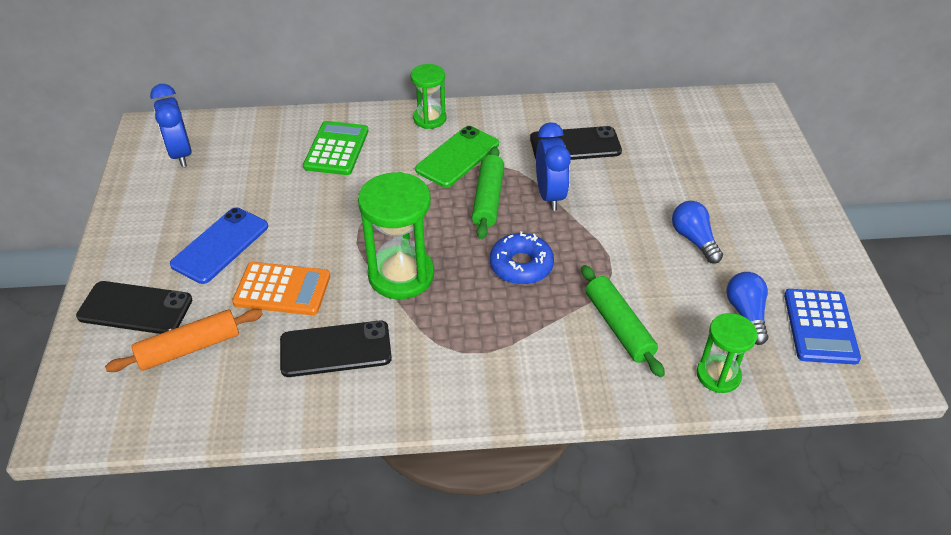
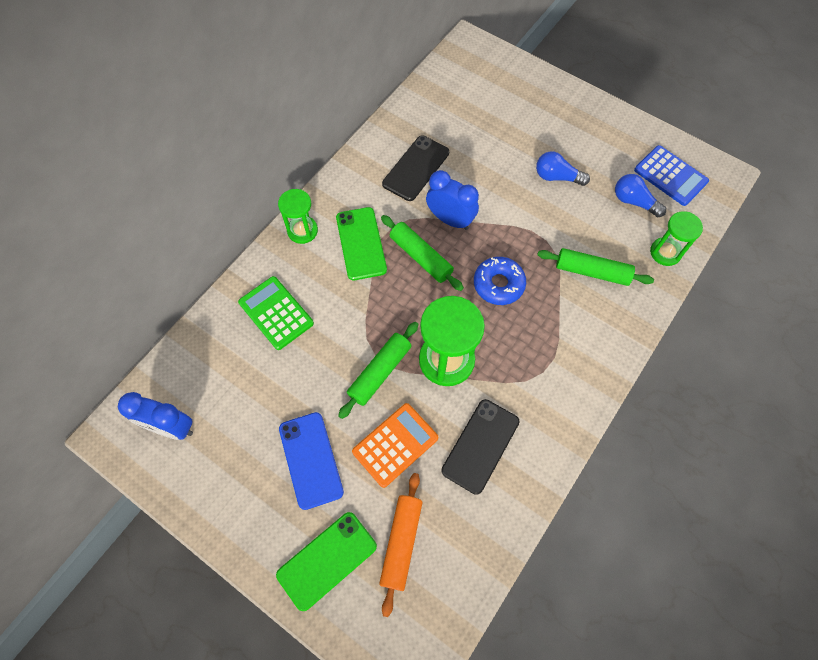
camera: 50 degrees left, 20 degrees up
(135, 308) = (327, 560): black phone -> green phone
(344, 239) = (379, 372): none -> green rolling pin

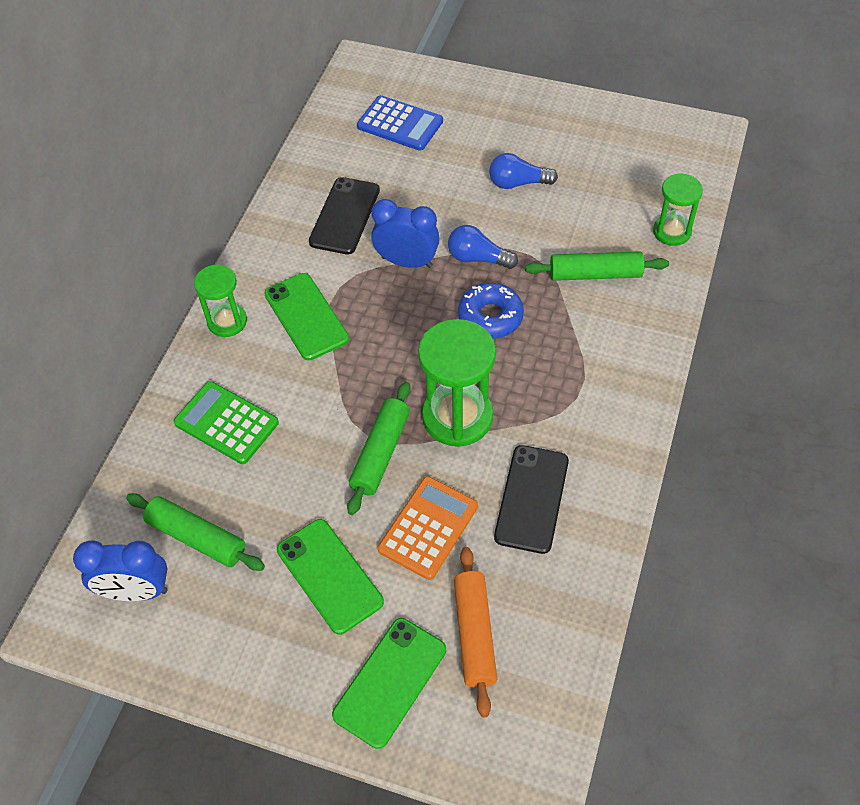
camera: 15 degrees left, 10 degrees down
(310, 460) = (329, 576): blue phone -> green phone
(420, 257) = (385, 312): green rolling pin -> green rolling pin (197, 538)
(634, 201) = (616, 187): blue light bulb -> blue light bulb (478, 258)
(670, 176) = (648, 149): blue calculator -> blue calculator (400, 124)

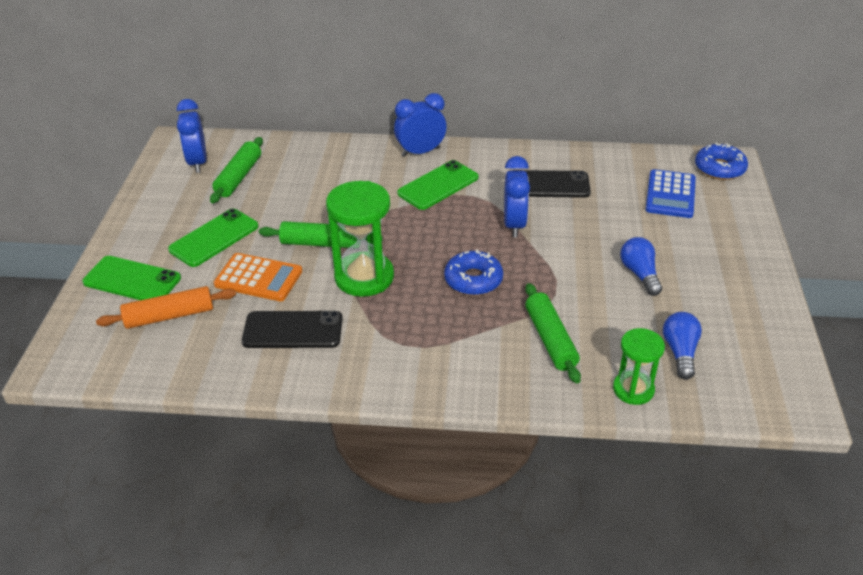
camera: 75 degrees right, 15 degrees down
(226, 423) = (332, 170): green calculator -> none
(227, 321) = (420, 152): green hourglass -> blue clock
(370, 75) = (719, 168): none -> blue donut
(478, 258) = (536, 263): blue light bulb -> blue light bulb (680, 352)

